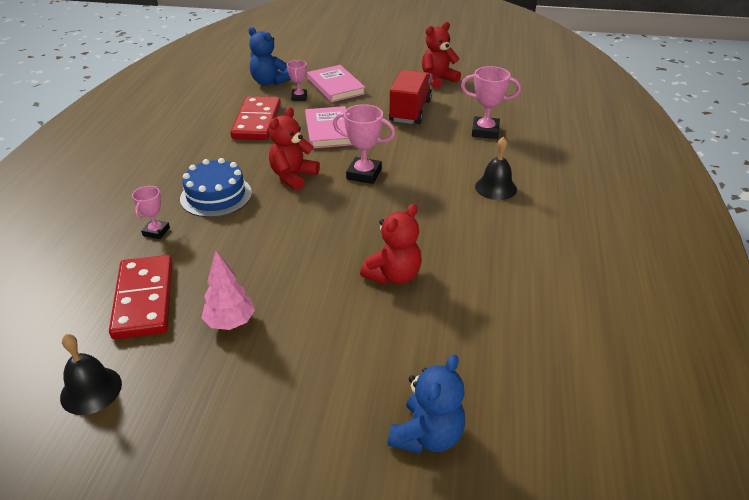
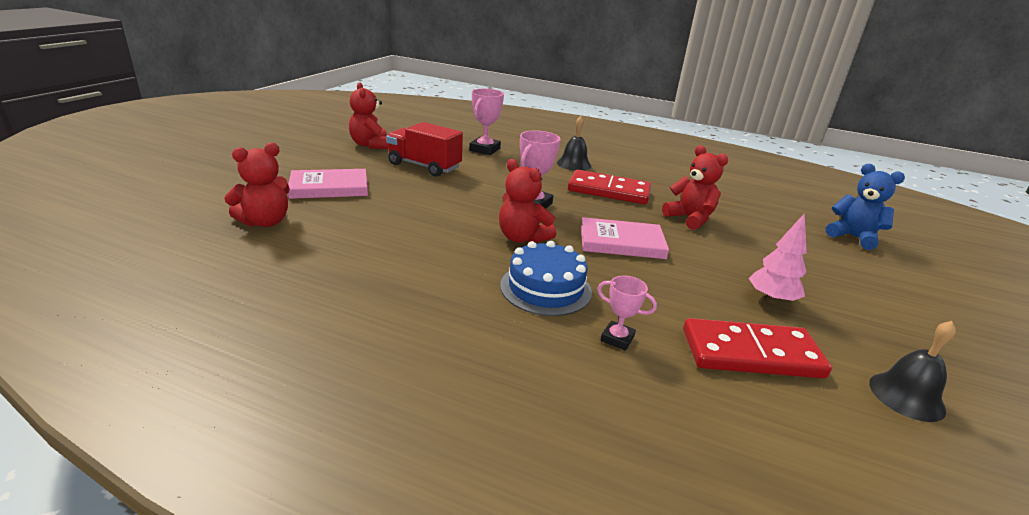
camera: 80 degrees left, 10 degrees down
(257, 121) = (375, 243): red domino -> red domino (609, 191)
(269, 82) = (265, 222): blue teddy bear -> red teddy bear
(299, 97) = (334, 210): pink trophy -> none
(328, 130) = (433, 206): pink book -> pink book (621, 242)

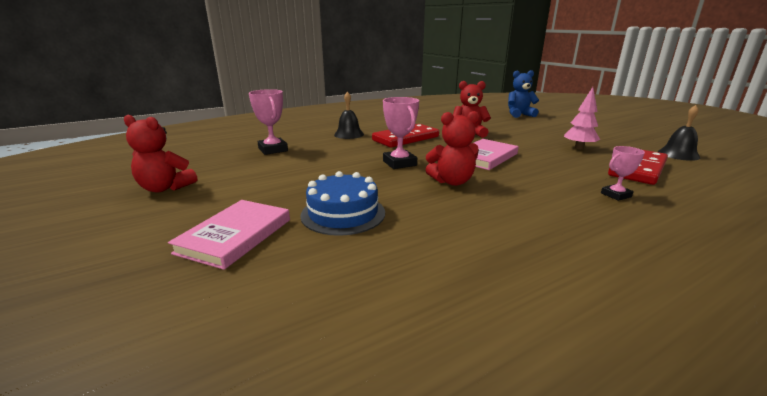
camera: 50 degrees left, 5 degrees down
(265, 222) = (269, 303): red teddy bear -> none
(424, 166) = (265, 179): red truck -> none
(545, 288) = (538, 196): blue cake -> blue cake (343, 213)

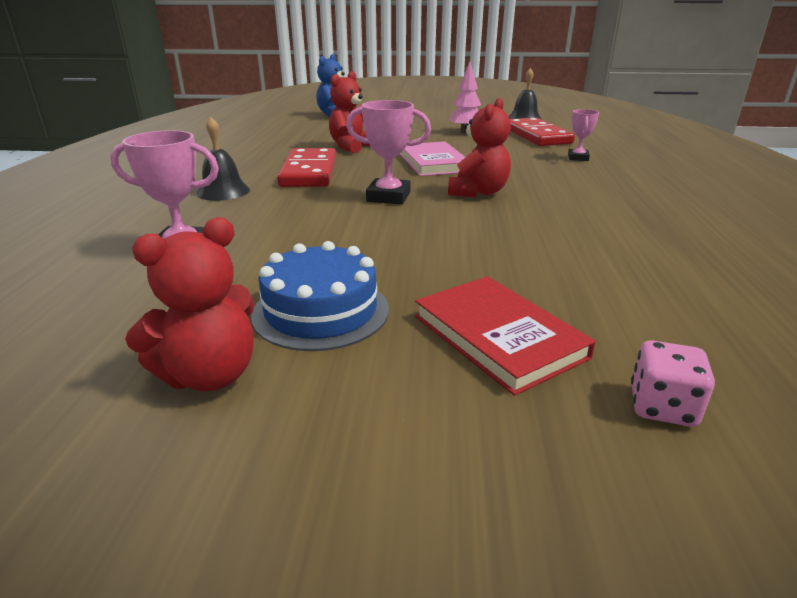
camera: 55 degrees left, 5 degrees up
(174, 305) = (662, 407): none -> pink dice
(235, 236) = (498, 336): pink book -> red book
(343, 213) = (500, 259): blue cake -> blue cake (321, 311)

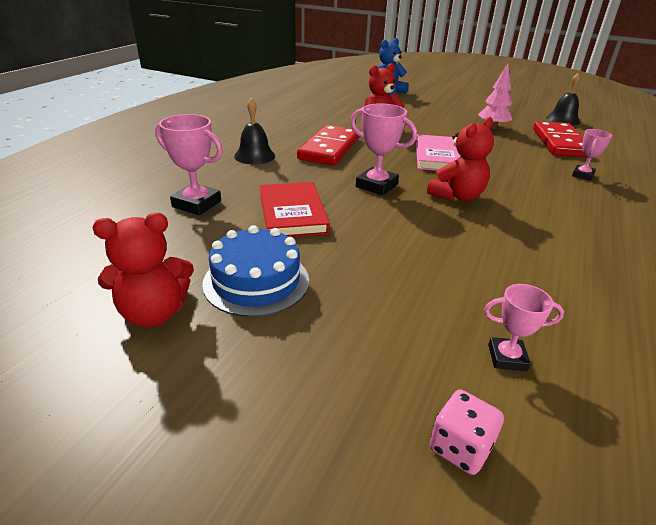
camera: 20 degrees right, 5 degrees up
(498, 336) = (372, 341): red book -> red book (292, 213)
(638, 317) = (507, 357): none -> pink trophy

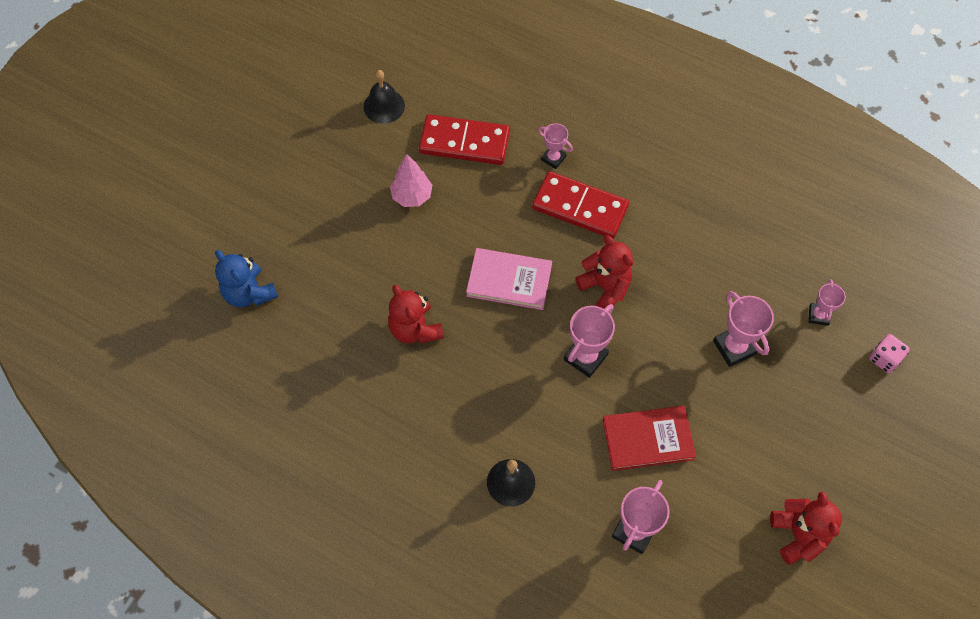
camera: 85 degrees left, 30 degrees up
(256, 281) = (755, 466): blue cake -> none
(329, 148) = (486, 396): red domino -> red domino (580, 207)
(419, 272) = (734, 347): none -> pink trophy

